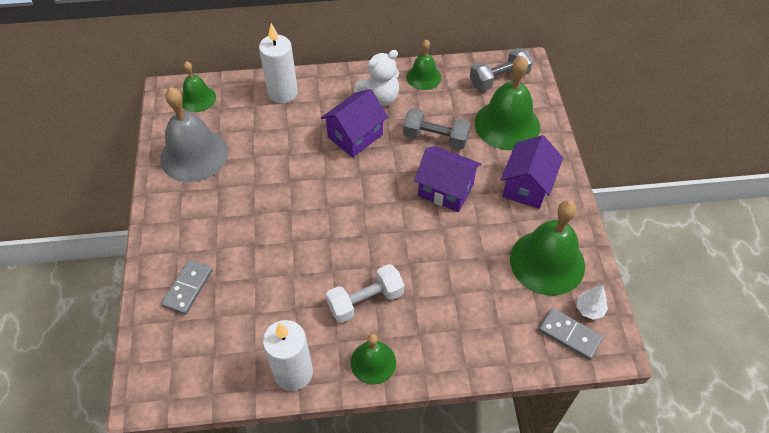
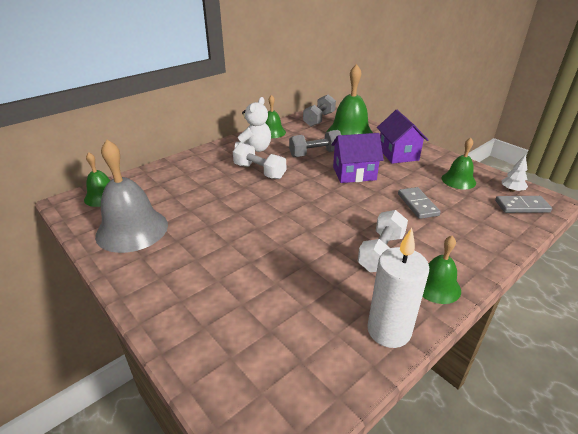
camera: 35 degrees left, 20 degrees down
(188, 288) = (219, 322): grey domino -> grey domino (417, 204)
(283, 93) = (177, 170): white candle -> none
(355, 136) = (259, 171): purple house -> white dumbbell
(547, 262) = (458, 180): green bell -> green bell, size x0.56

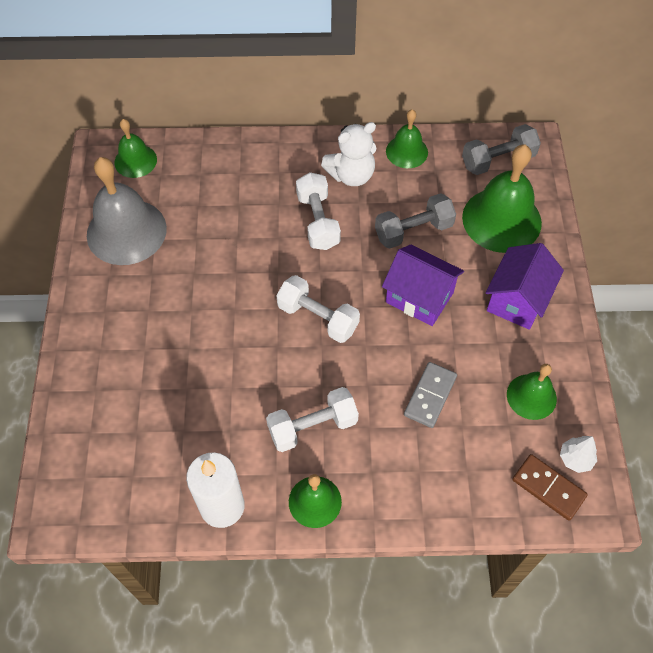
camera: 40 degrees right, 25 degrees up
(314, 206) = (318, 318): none -> white dumbbell
(315, 154) = (413, 231): grey dumbbell -> grey dumbbell turned 45 degrees counterclockwise
(522, 206) = (548, 488): grey domino -> brown domino

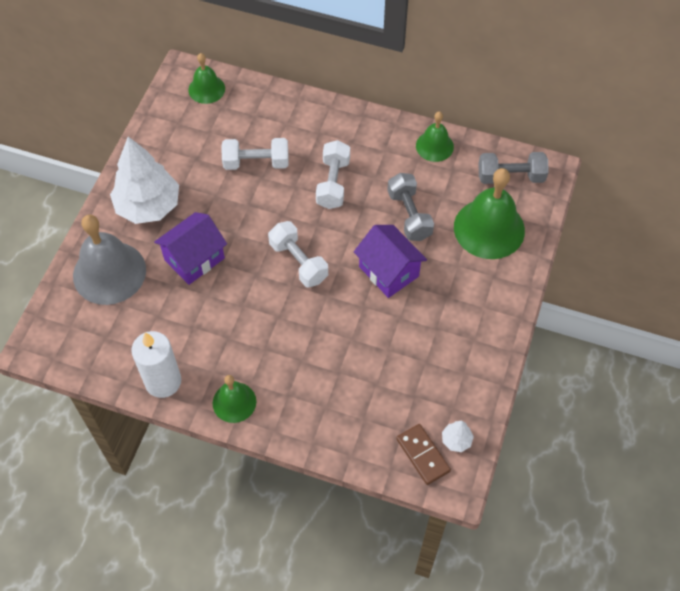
camera: 20 degrees right, 0 degrees up
(121, 308) = (148, 206): none -> white tree
(126, 231) = (176, 145): grey bell -> grey bell (109, 272)
(312, 427) = (257, 345): white dumbbell -> white dumbbell (256, 162)
(351, 175) = (378, 152): white teddy bear -> none
(413, 231) = (409, 215): grey dumbbell -> grey dumbbell turned 75 degrees clockwise
(430, 396) = (361, 352): grey domino -> none
(517, 300) = (470, 299): purple house -> purple house (194, 259)
(531, 396) = (444, 380): green bell -> none

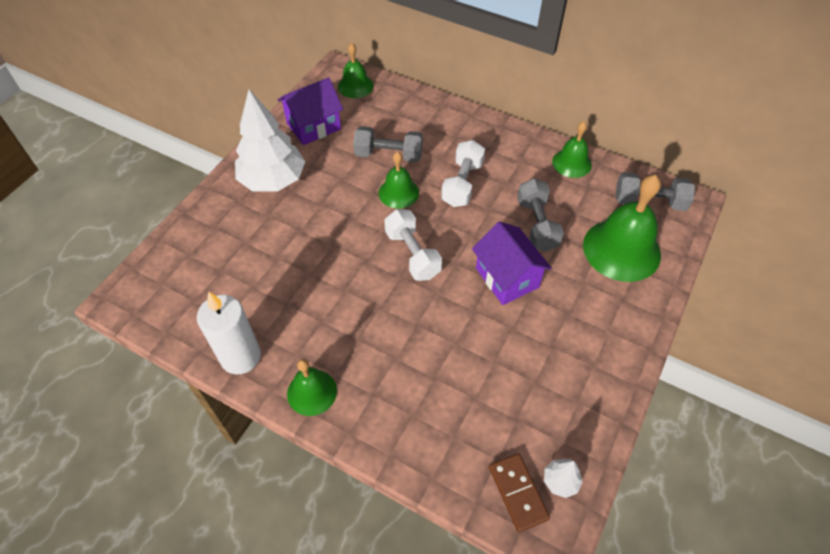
camera: 10 degrees right, 5 degrees down
(109, 272) = (217, 237): grey bell -> none
(194, 259) = (306, 236): purple house -> purple house (313, 126)
(256, 162) = (388, 155): white dumbbell -> grey dumbbell
(273, 201) = (398, 193): none -> green bell

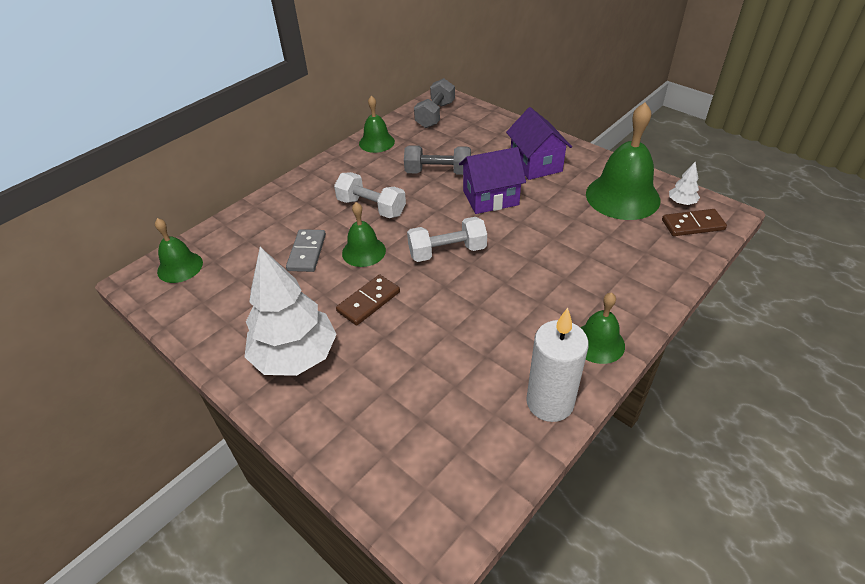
camera: 75 degrees left, 10 degrees down
(313, 126) = (224, 310): purple house -> purple house (535, 164)
(337, 210) = (368, 301): none -> brown domino
(388, 155) = (306, 252): grey dumbbell -> grey domino
(621, 249) = (478, 136): green bell -> green bell (622, 196)

